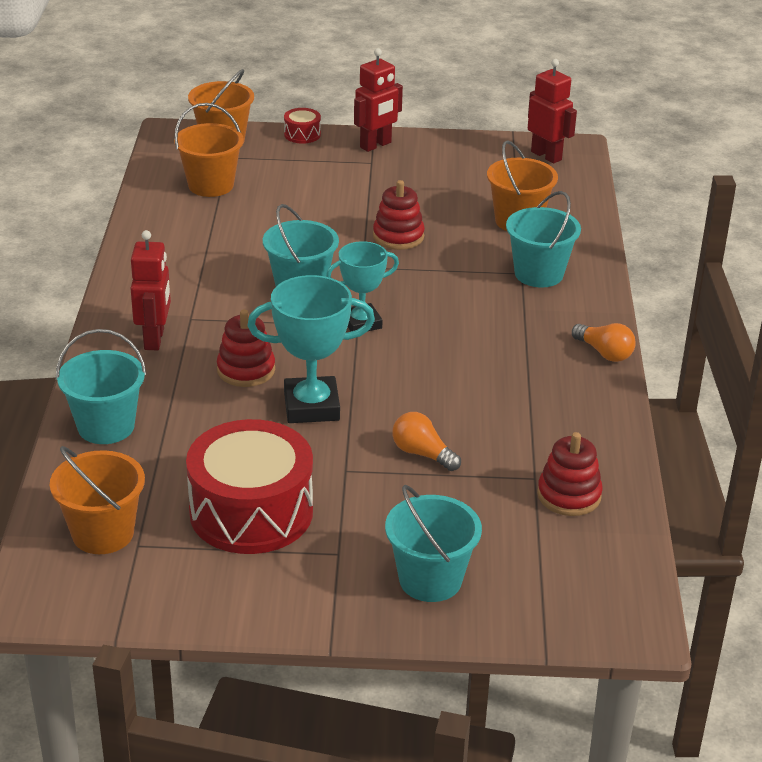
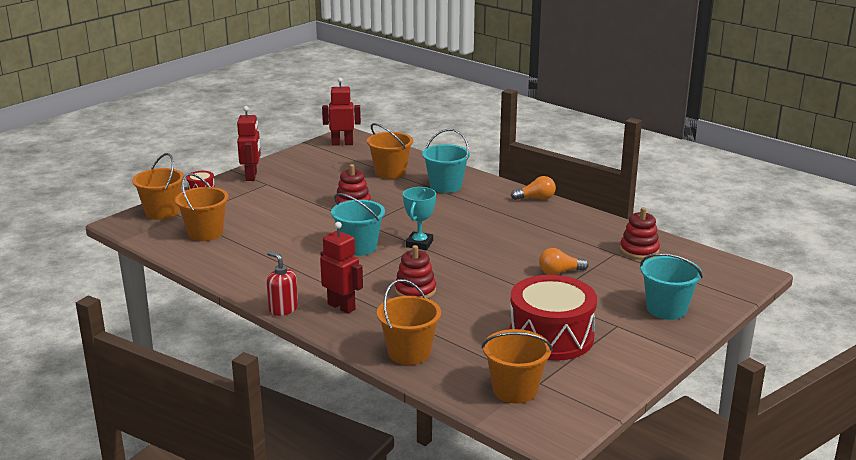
camera: 50 degrees left, 10 degrees down
(106, 426) = (409, 353): turquoise bucket -> orange bucket
(109, 307) = (283, 309): none -> red soap dispenser
(311, 406) = (477, 285): turquoise trophy -> none

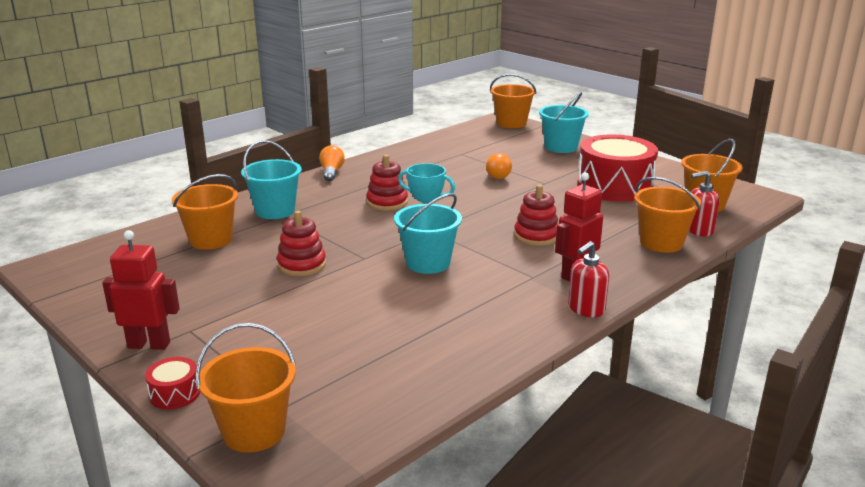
camera: 85 degrees left, 0 degrees up
(205, 233) = (355, 379): orange bucket -> orange bucket (511, 123)
(342, 143) = (74, 270): red robot -> none
(442, 378) = (699, 230): none -> red soap dispenser
(639, 250) = (458, 145): red stacking toy -> red stacking toy (387, 202)

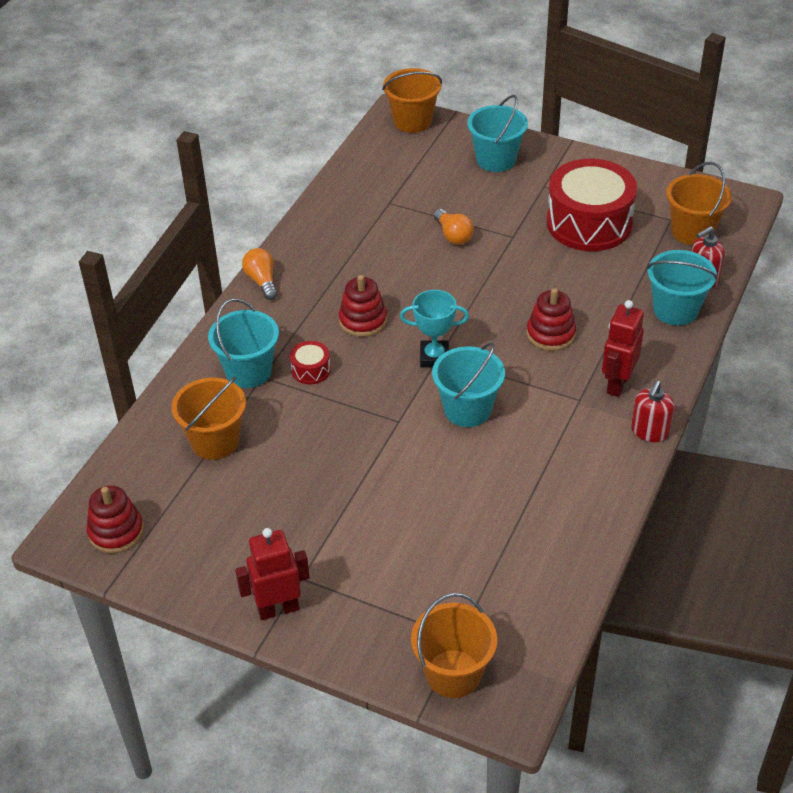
camera: 20 degrees left, 20 degrees up
(175, 394) = (352, 657): red drum -> red drum (311, 370)
(302, 265) = (342, 451): red stacking toy -> red stacking toy (116, 532)
(661, 243) = (675, 310): orange bucket -> turquoise bucket

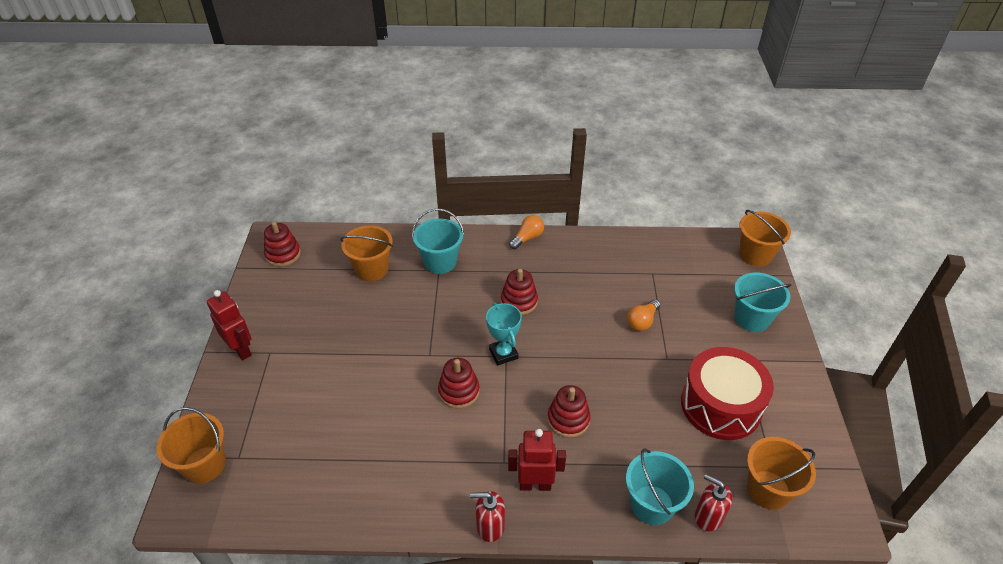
camera: 65 degrees right, 0 degrees up
(311, 370) = (456, 291): red drum -> none
(467, 409) = (459, 391): turquoise bucket -> red stacking toy

